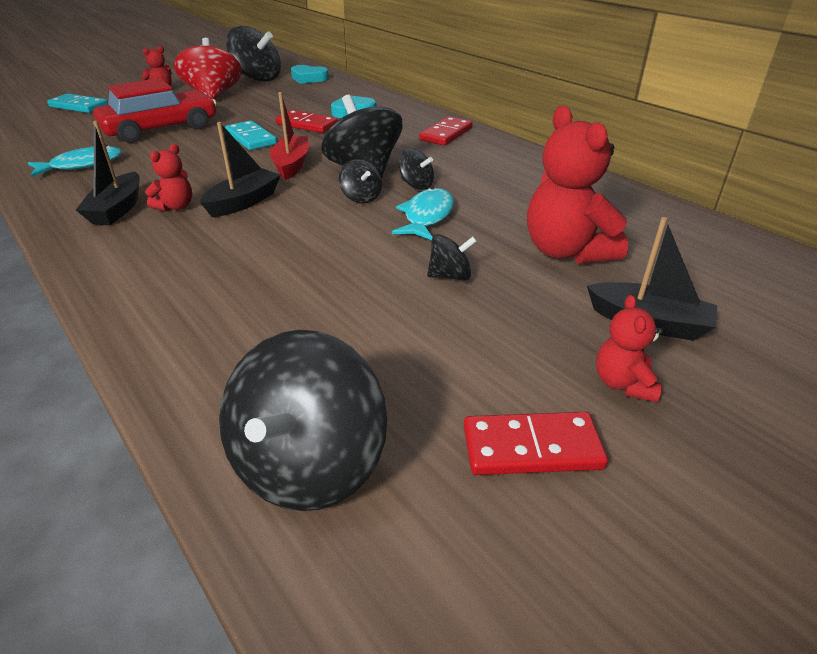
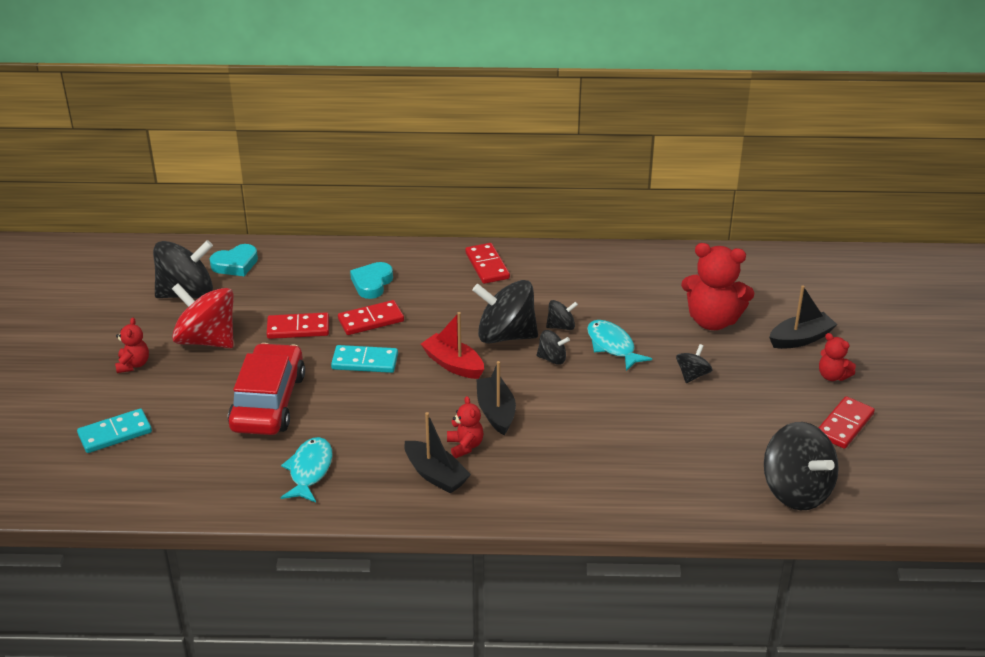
camera: 50 degrees left, 0 degrees up
(263, 110) = (298, 328): none -> red domino

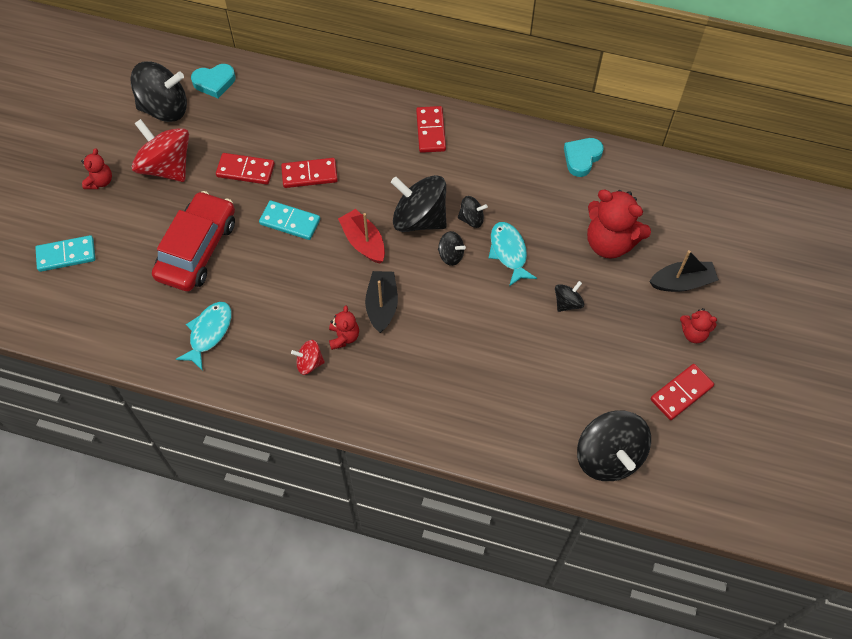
camera: 15 degrees right, 25 degrees up
(372, 283) = (323, 131): turquoise heart -> turquoise heart (582, 158)
(435, 475) = (309, 363): black boat -> red spinning top
(832, 376) = (693, 333): red teddy bear -> red teddy bear turned 45 degrees counterclockwise

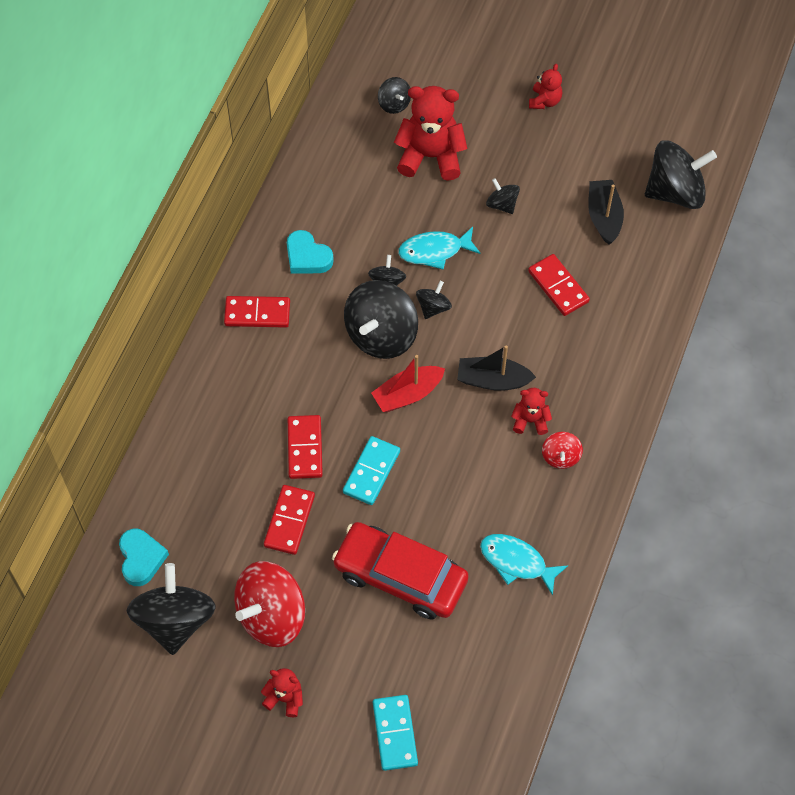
camera: 85 degrees left, 0 degrees up
(582, 158) = (317, 167): turquoise heart -> turquoise heart (307, 257)
(610, 242) = (430, 156): red teddy bear -> red teddy bear turned 120 degrees counterclockwise
(662, 210) = (394, 104): none -> black spinning top
(681, 393) = (610, 122): red domino -> red domino (558, 286)
(682, 282) = (485, 101): black boat -> black boat (604, 217)

